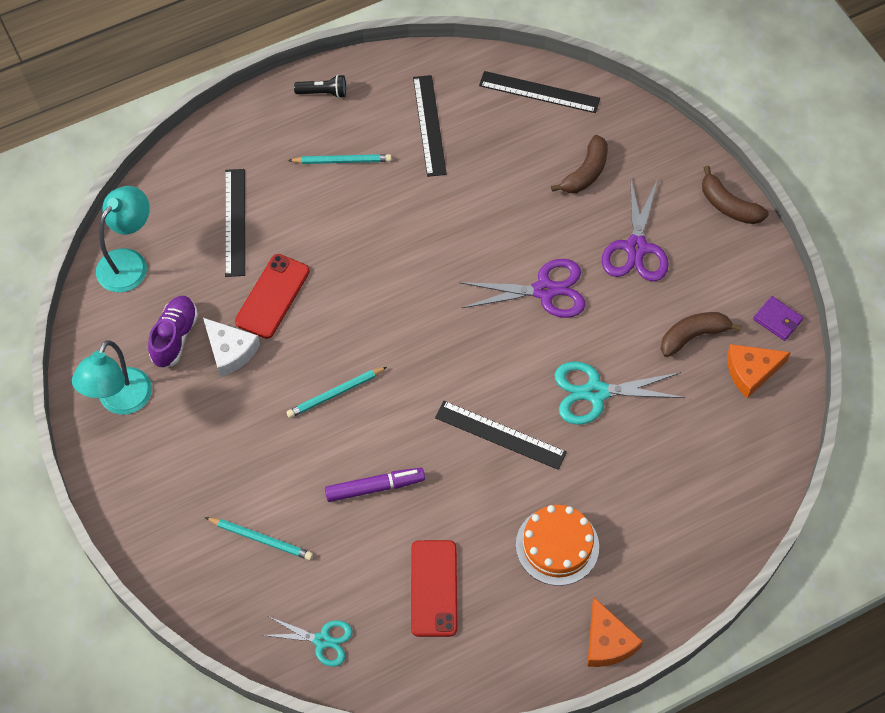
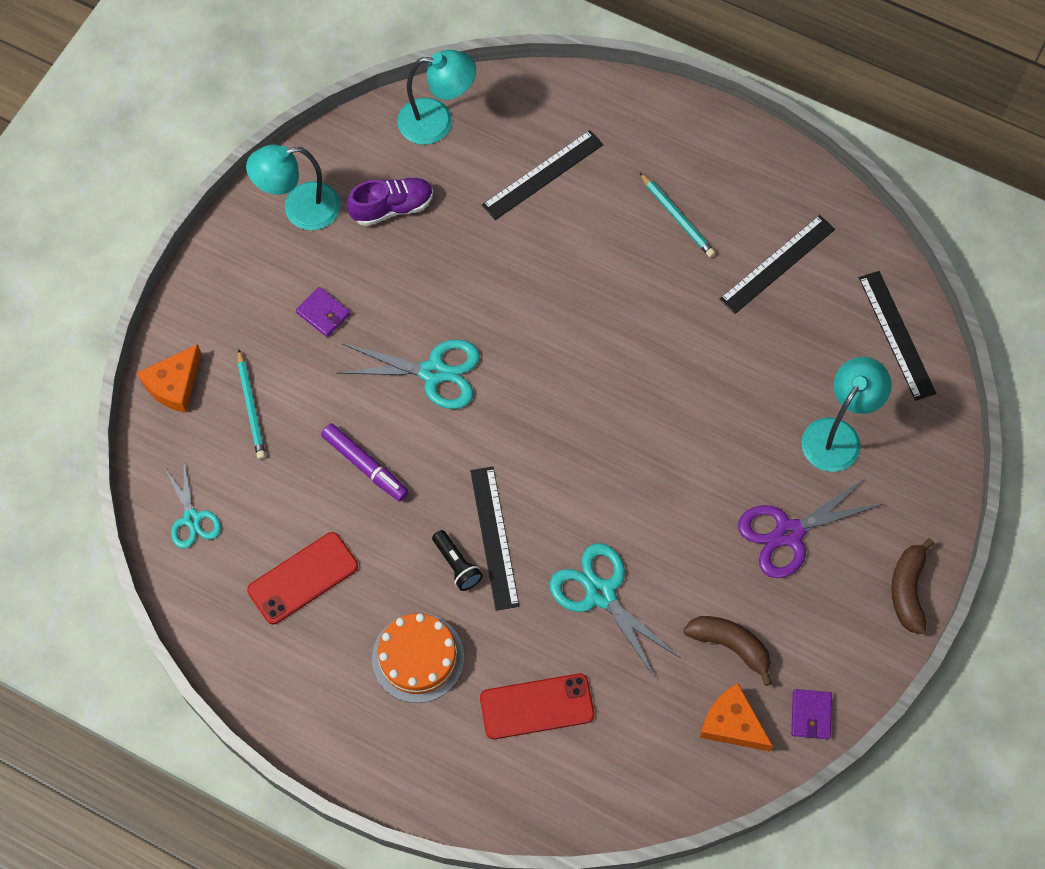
camera: 55 degrees right, 5 degrees up
(224, 439) = (323, 313): none -> purple wallet
(230, 351) = (411, 260): white cheese -> none
(272, 296) = (491, 256): red phone -> red phone (537, 706)
(323, 93) = (738, 152): black flashlight -> black flashlight (456, 565)
(335, 393) = (433, 372): turquoise pencil -> turquoise scissors
(544, 290) = (676, 480): purple scissors -> none
(585, 172) = (838, 434): brown banana -> turquoise lamp
(607, 642) = (353, 761): orange cheese -> orange cheese (174, 384)

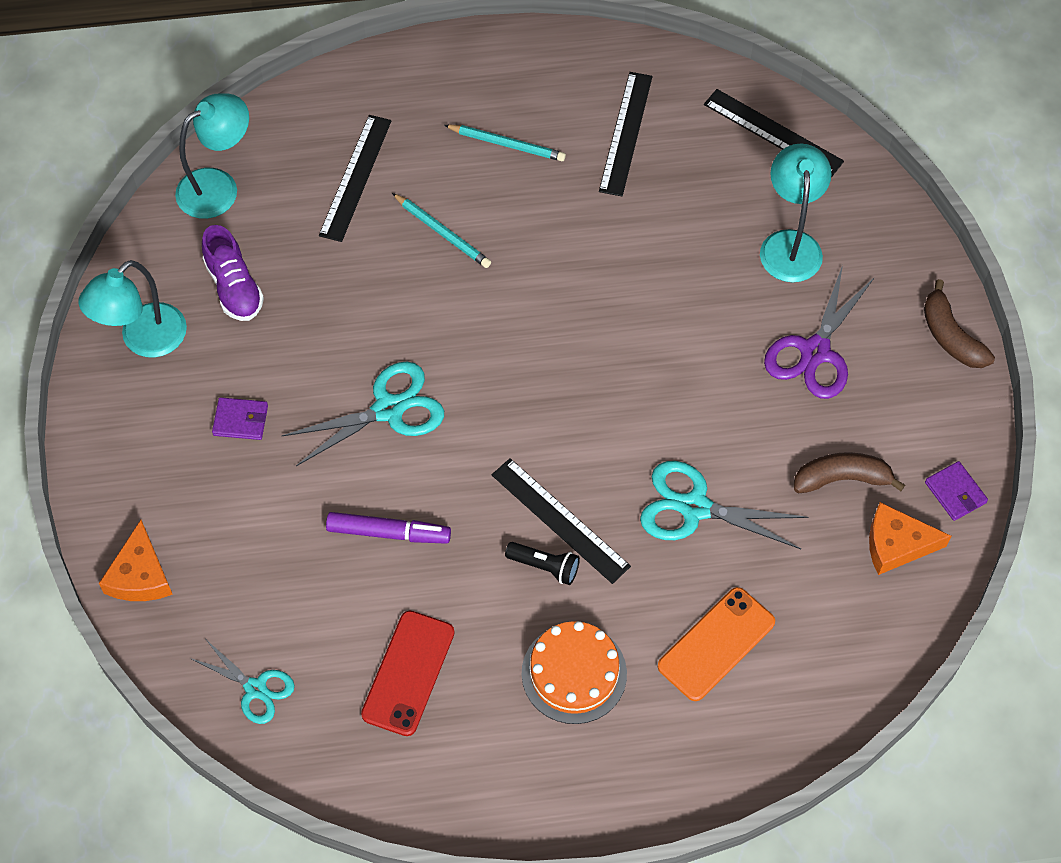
camera: 35 degrees left, 5 degrees down
(251, 407) = (234, 548): turquoise pencil -> turquoise pencil (442, 232)
(392, 208) = (234, 287): purple shoe -> purple shoe turned 120 degrees clockwise
(537, 706) = (716, 644): red phone -> orange phone

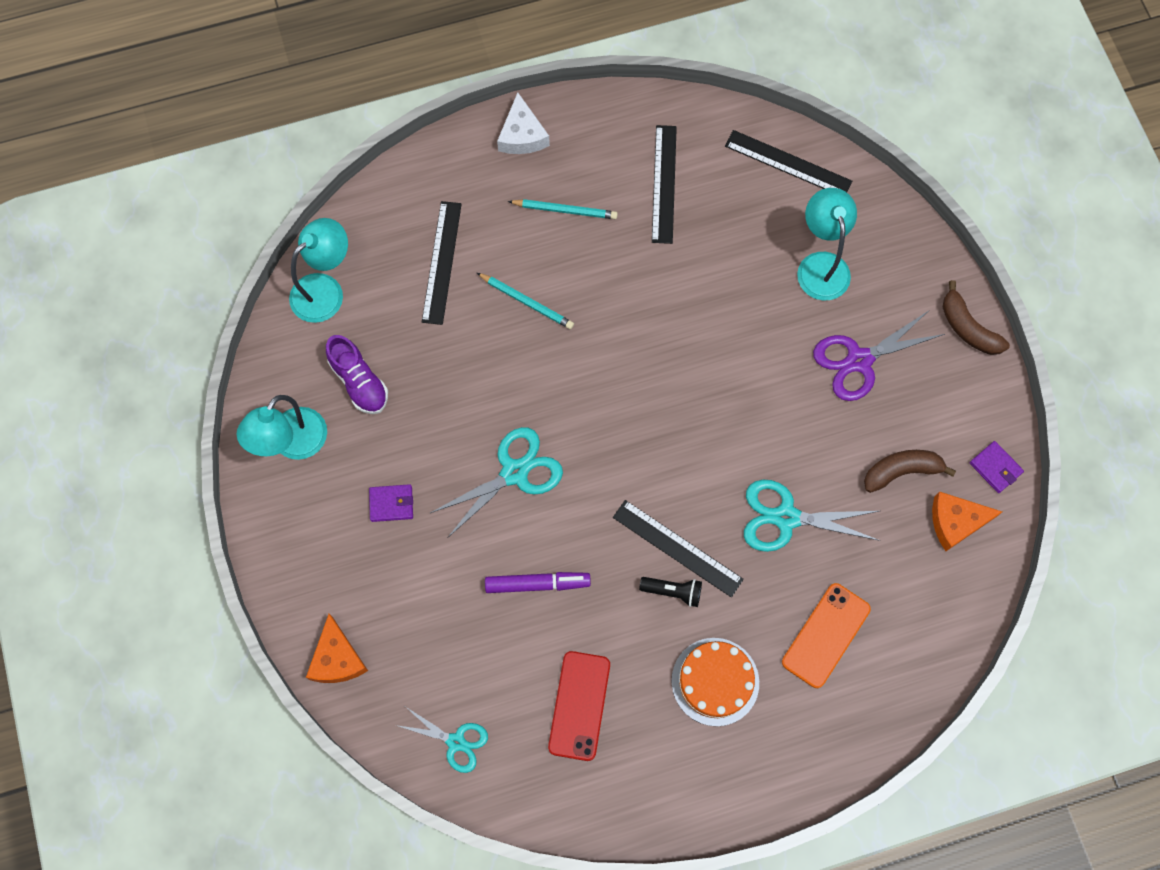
camera: 10 degrees left, 10 degrees up
(475, 61) = (522, 135): none -> white cheese
(815, 352) = (859, 360): purple scissors -> purple scissors turned 45 degrees clockwise

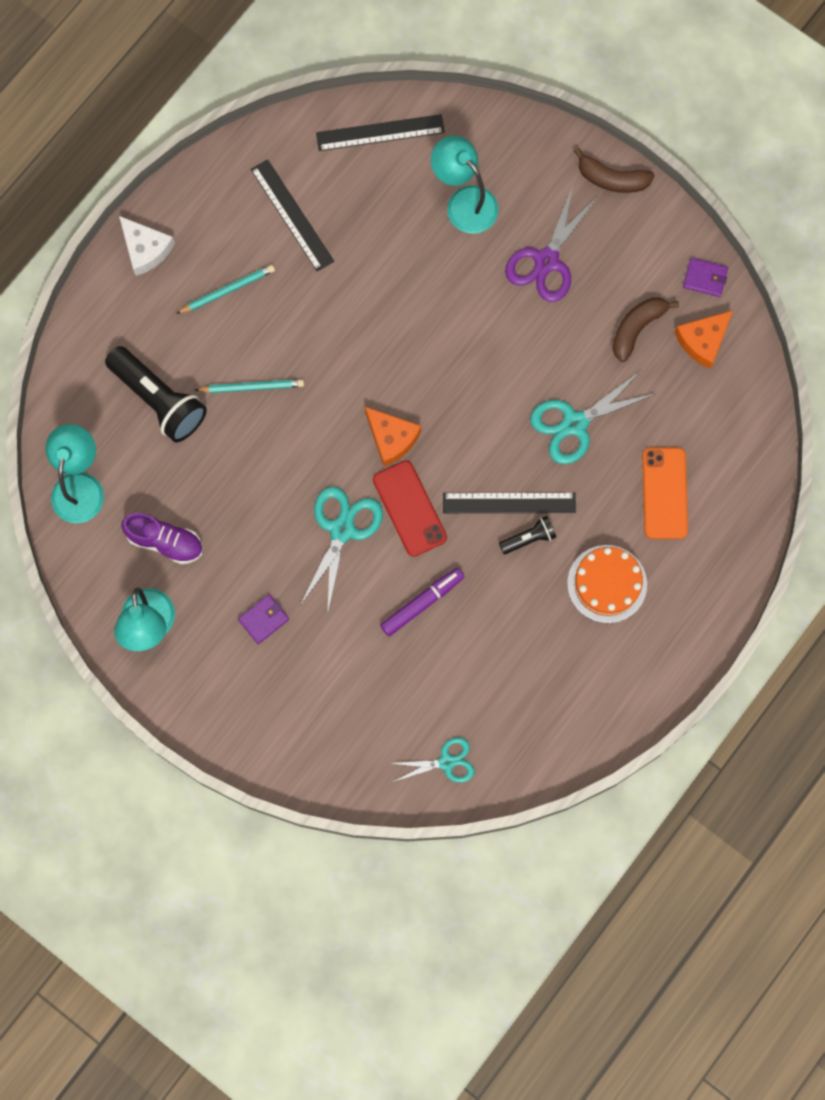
camera: 35 degrees left, 5 degrees up
(337, 658) = (310, 764): orange cheese -> orange cheese (391, 438)
(442, 262) = (158, 400): black ruler -> black flashlight
(579, 705) = (519, 671): red phone -> red phone (409, 508)

